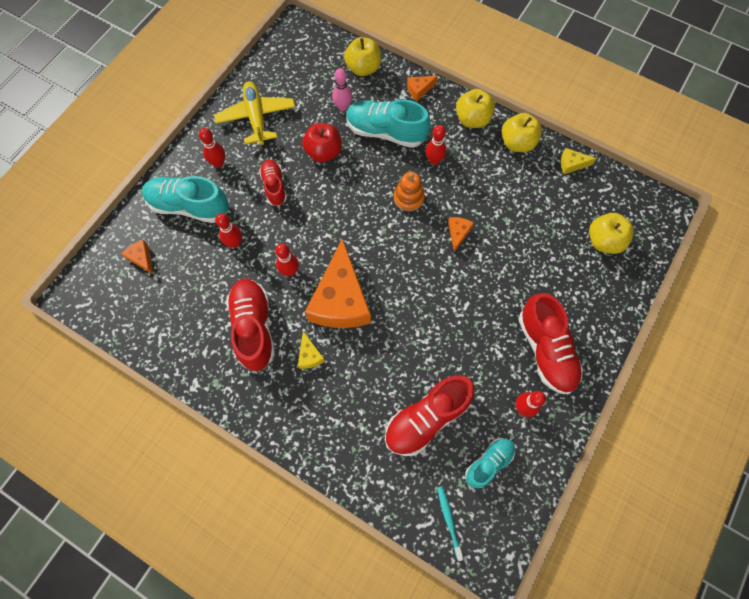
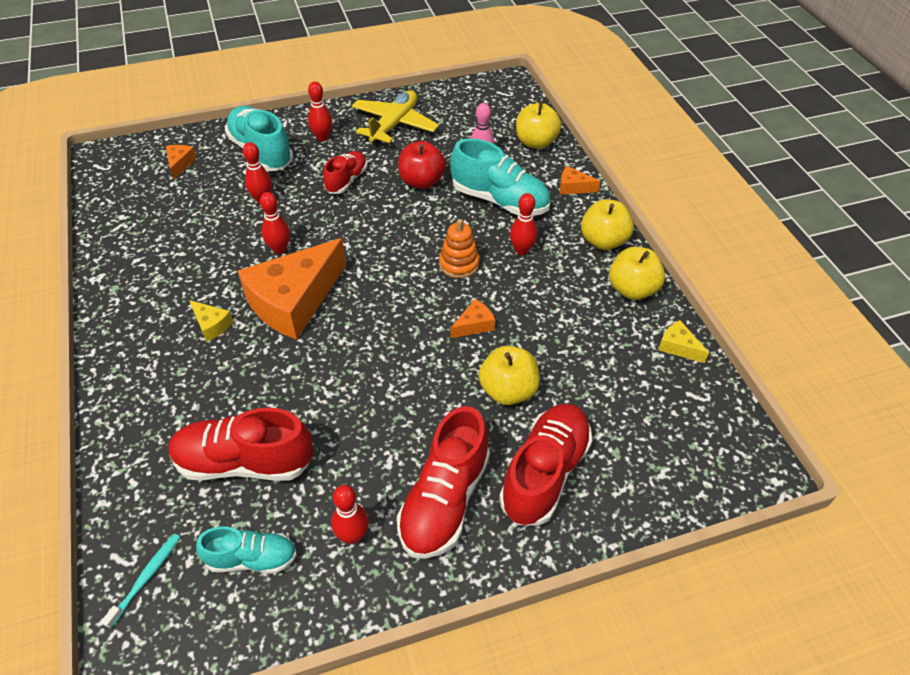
camera: 40 degrees right, 20 degrees down
(254, 327) = (196, 270): red shoe -> red shoe (544, 473)
(309, 355) = (211, 325): yellow cheese -> yellow cheese turned 75 degrees counterclockwise
(386, 132) = (499, 200): turquoise shoe -> turquoise shoe turned 150 degrees clockwise
(603, 241) = (638, 445): yellow apple -> yellow apple (508, 390)

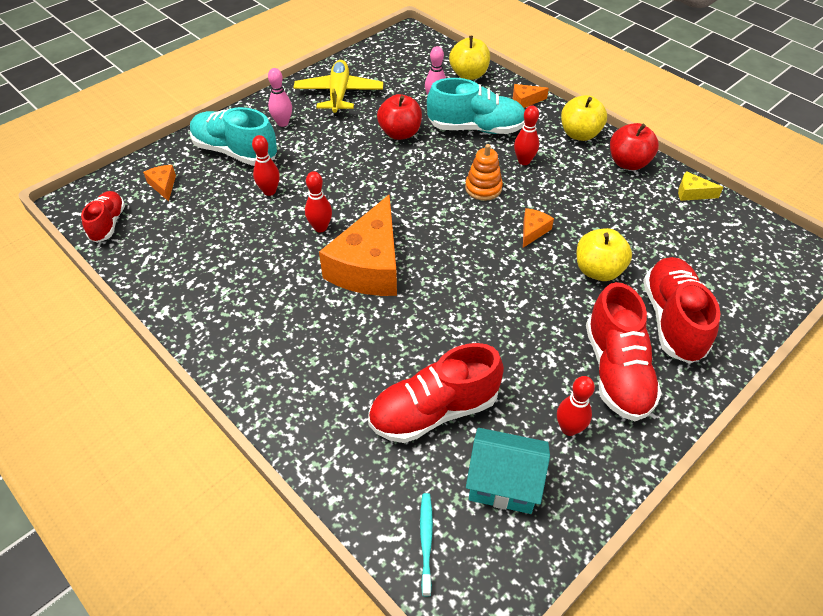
camera: 25 degrees left, 0 degrees up
(211, 325) = (310, 312): yellow cheese -> none
(252, 559) = (503, 483): turquoise shoe -> turquoise house
(322, 137) = (283, 123): red bowling pin -> pink bowling pin
(346, 180) = (334, 152): red shoe -> red shoe (108, 224)
(632, 289) = (628, 163): yellow apple -> red apple

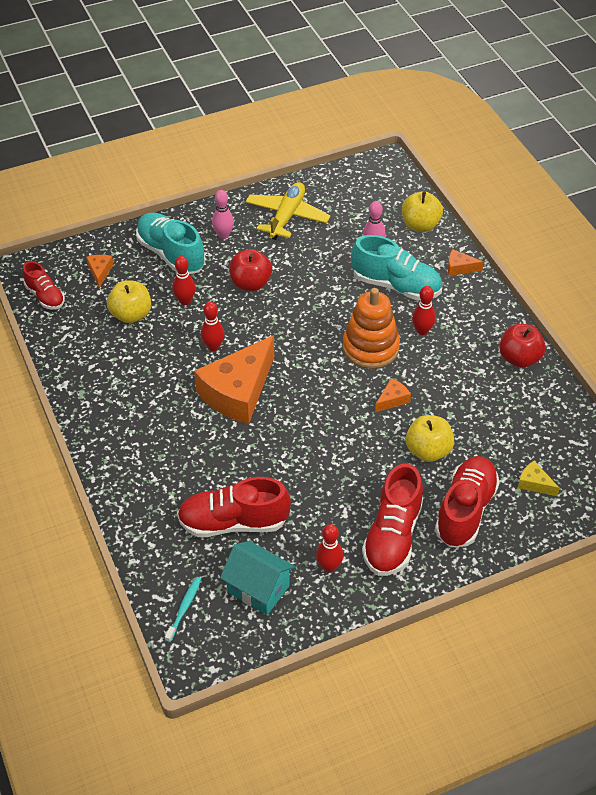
camera: 20 degrees right, 0 degrees up
(108, 224) = (45, 296): red shoe -> red shoe turned 120 degrees clockwise
(400, 133) = (323, 272): red apple -> red apple (250, 283)
(483, 188) = (370, 347): orange stacking toy -> orange stacking toy, size x1.65
(579, 134) = (491, 317): yellow apple -> yellow apple (131, 314)
(692, 193) = (560, 404): yellow cheese -> yellow cheese (534, 483)

